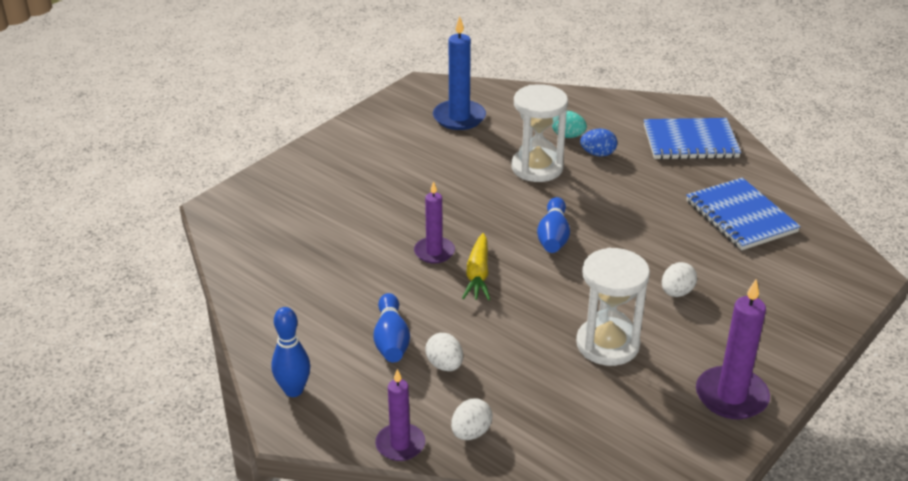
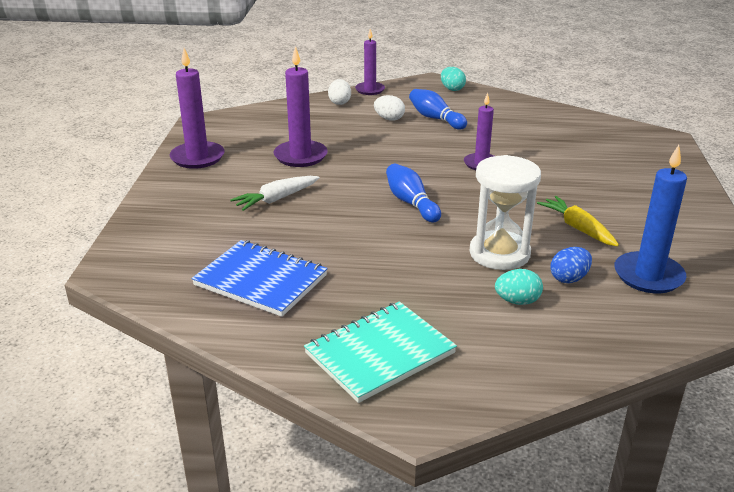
camera: 145 degrees right, 5 degrees down
(293, 390) = (452, 89): blue bowling pin -> turquoise egg
(478, 275) = (432, 162): yellow carrot -> yellow carrot (578, 228)
(598, 154) = (462, 292): blue egg -> blue egg (569, 278)
(607, 344) = (300, 156): white hourglass -> purple candle
(676, 292) = (276, 199): white egg -> white carrot
(690, 142) = (379, 353): blue notebook -> turquoise notebook

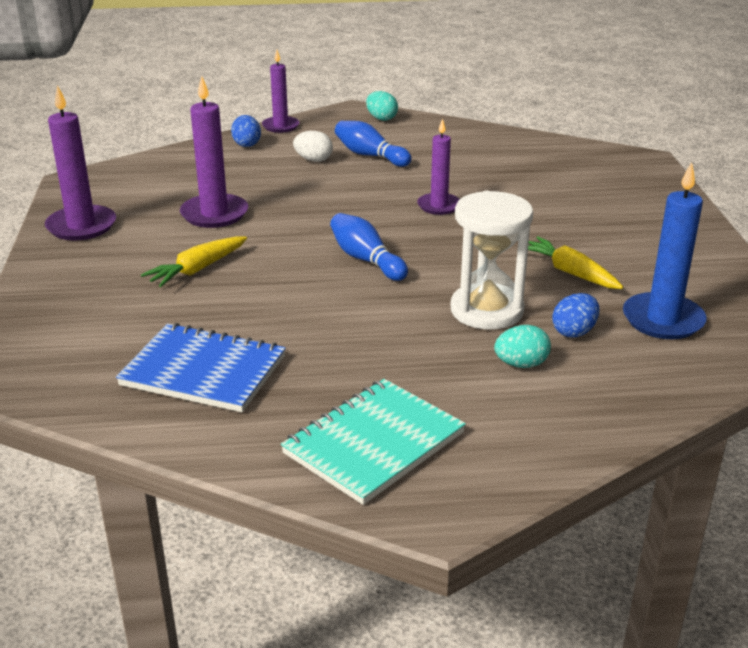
camera: 10 degrees left, 0 degrees up
(276, 199) = (197, 270): white carrot -> yellow carrot
(339, 102) = (246, 144): white egg -> blue egg

